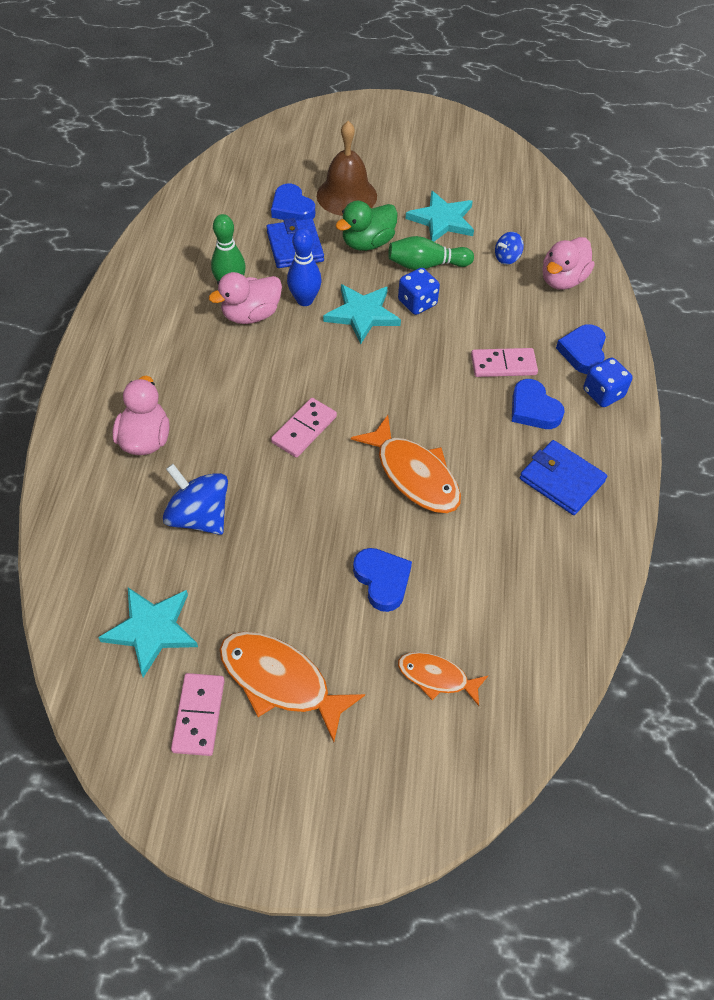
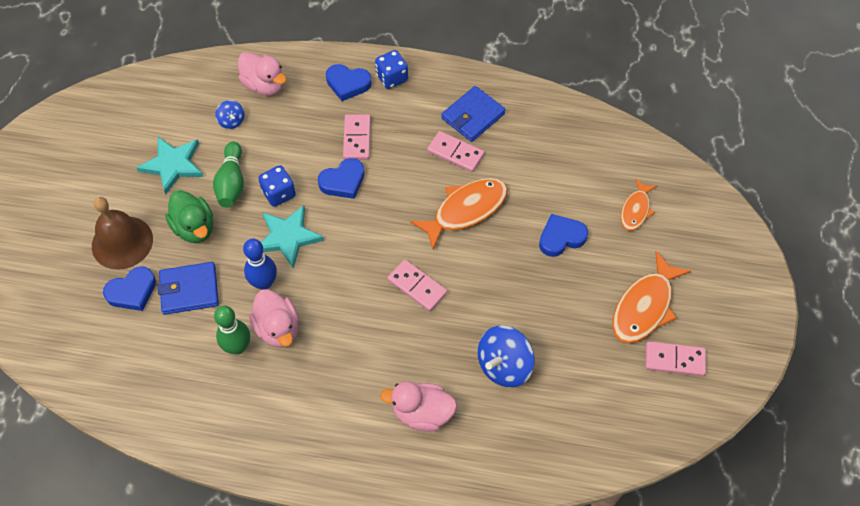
camera: 85 degrees left, 5 degrees up
(151, 630) = (608, 396): turquoise star -> none
(498, 462) = (455, 153): none -> pink domino
(533, 409) = (404, 124): blue heart -> blue heart (343, 181)

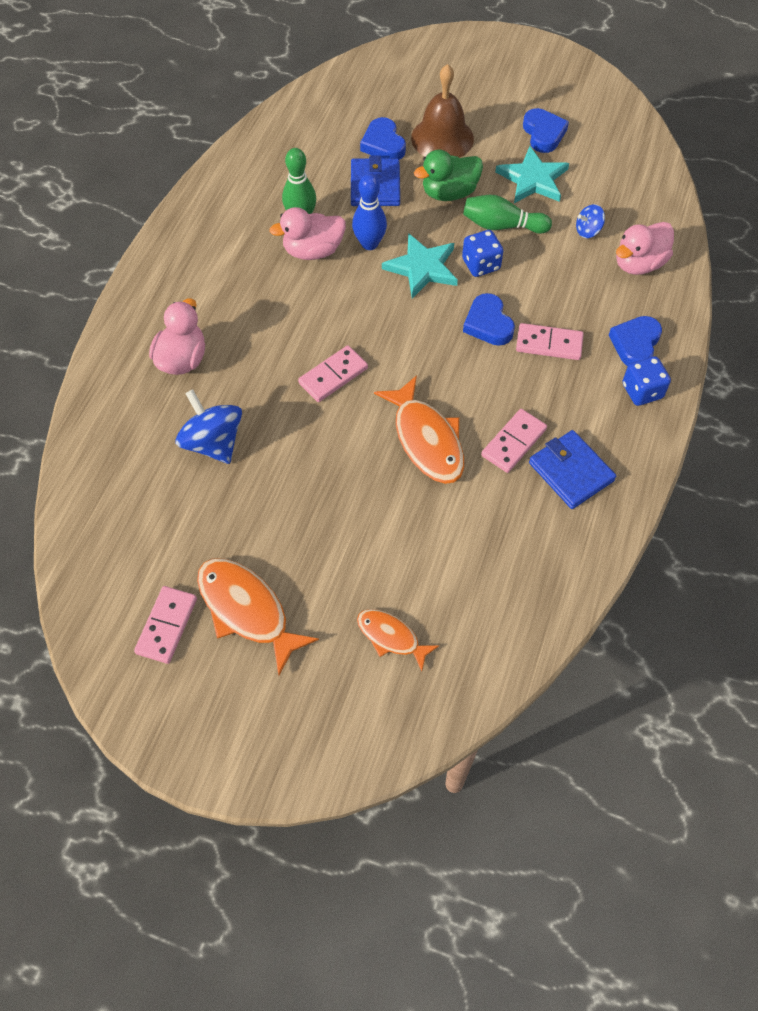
camera: 100 degrees right, 0 degrees up
(561, 238) = (366, 536): blue heart -> blue heart (543, 134)

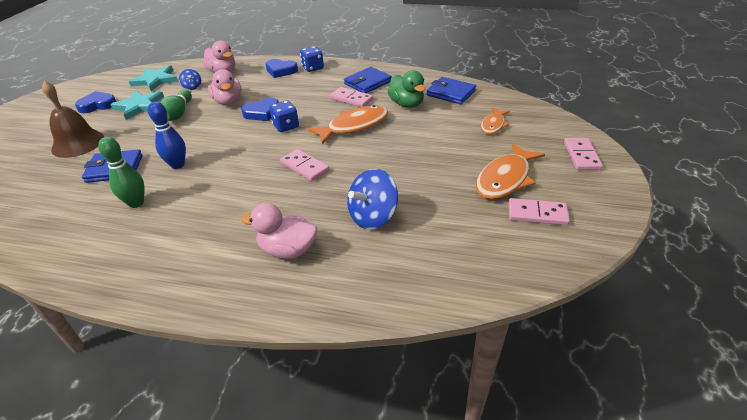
camera: 95 degrees left, 20 degrees down
(313, 251) = (176, 191): pink duck -> pink duck (228, 101)
(383, 144) = (68, 170): blue heart -> none
(422, 268) = (208, 140): turquoise star -> turquoise star (156, 80)
(449, 193) = (138, 136): green duck -> green duck (406, 104)
(481, 264) = (211, 119): blue dice -> blue dice (286, 126)
(512, 598) = (450, 93): none -> blue wallet
(549, 344) = (279, 93): pink domino -> pink domino (581, 156)

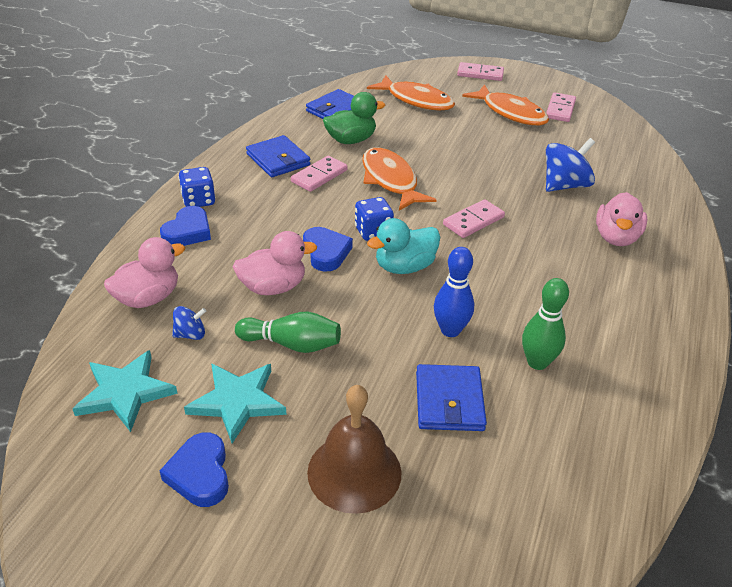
camera: 85 degrees left, 0 degrees up
(246, 142) = (404, 267): none -> turquoise duck
(373, 217) = (564, 185): blue spinning top -> blue spinning top turned 90 degrees counterclockwise
(493, 125) = (416, 100): orange fish -> orange fish, size x1.68

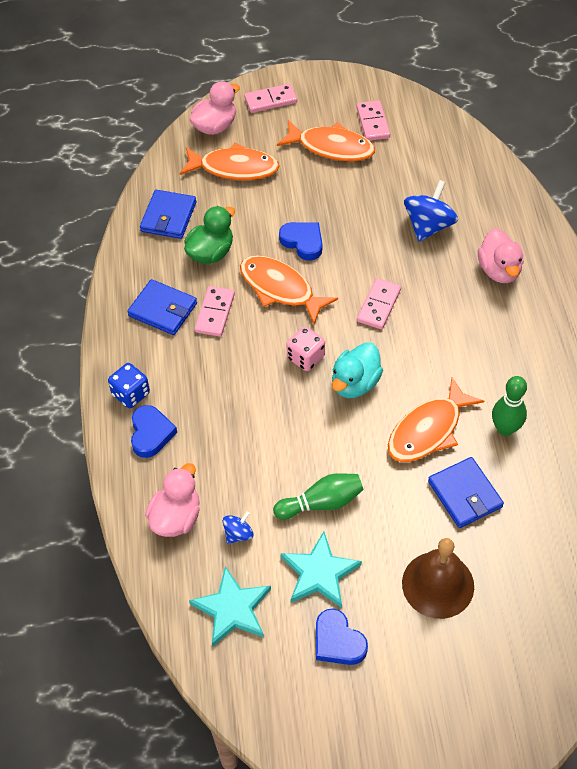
camera: 25 degrees left, 15 degrees up
(273, 287) = (267, 456): pink duck -> pink duck (215, 126)
(326, 252) = (283, 399): blue heart -> blue heart (303, 242)
(373, 232) = (305, 357): blue dice -> pink dice
(450, 330) = (428, 430): blue bowling pin -> orange fish

